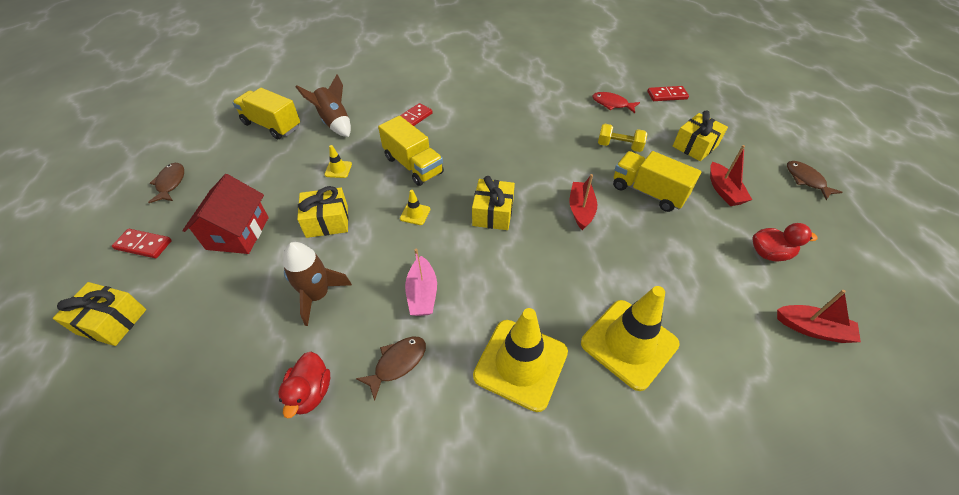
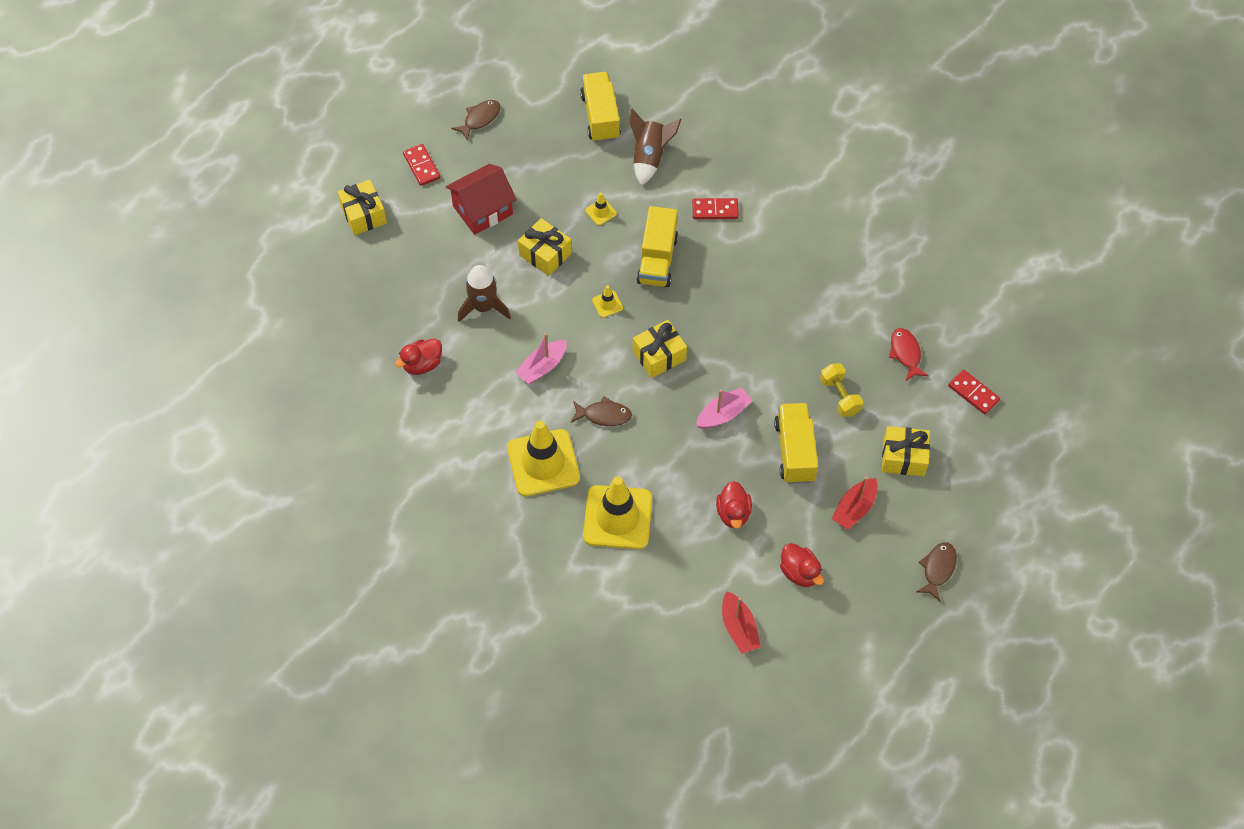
camera: 50 degrees right, 10 degrees up
(397, 363) = (481, 394): brown fish -> brown fish (604, 415)
(581, 210) = (723, 414): red boat -> pink boat
(681, 259) = (733, 513): none -> red duck

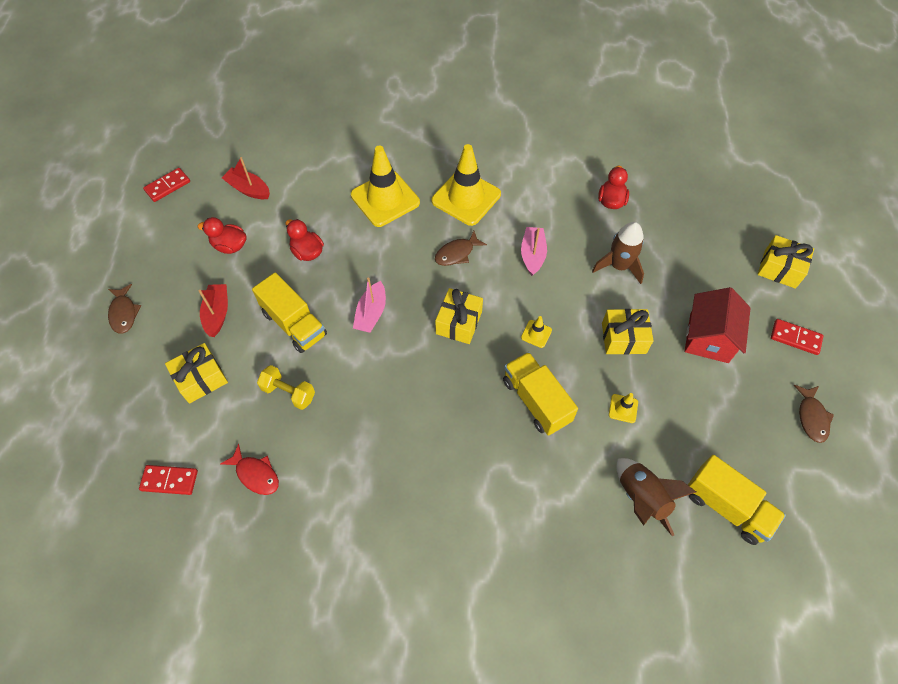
camera: 140 degrees right, 0 degrees up
(715, 210) = (534, 489): red domino -> red domino (167, 186)

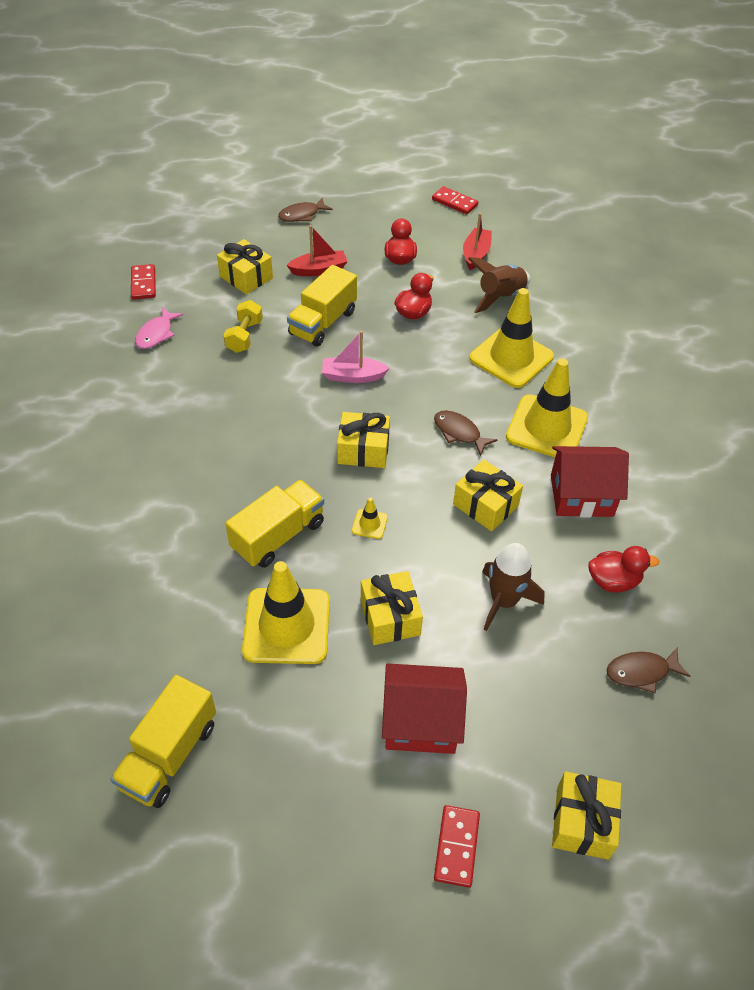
camera: 75 degrees right, 10 degrees down
(256, 474) = (156, 334): red fish -> pink fish
(532, 255) = (485, 505): pink boat -> yellow gift
(535, 196) = (581, 495): none -> red house
(623, 408) = (287, 626): yellow traffic cone -> yellow traffic cone, size x2.41
(641, 498) = (169, 656): brown rocket -> brown rocket (500, 297)
(811, 417) = (322, 870): brown fish -> brown fish (641, 672)

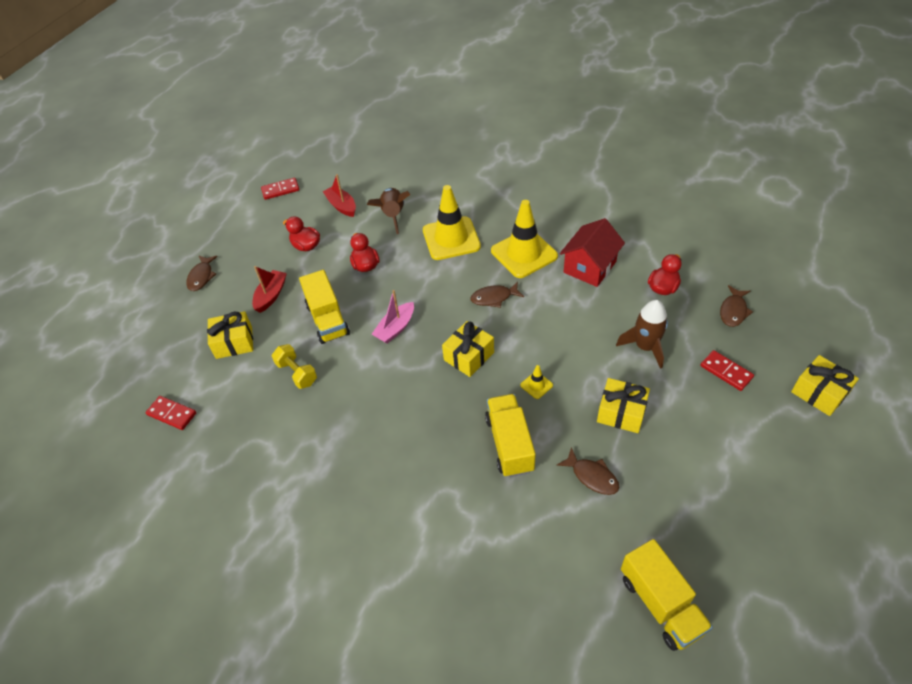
camera: 50 degrees left, 0 degrees up
(156, 334) = (239, 430): pink fish -> none
(287, 626) = (592, 476): yellow traffic cone -> brown fish
(421, 722) = (711, 437): red house -> none
(457, 847) = (809, 464): red domino -> red domino (726, 372)
(485, 505) = (564, 316): yellow gift -> none

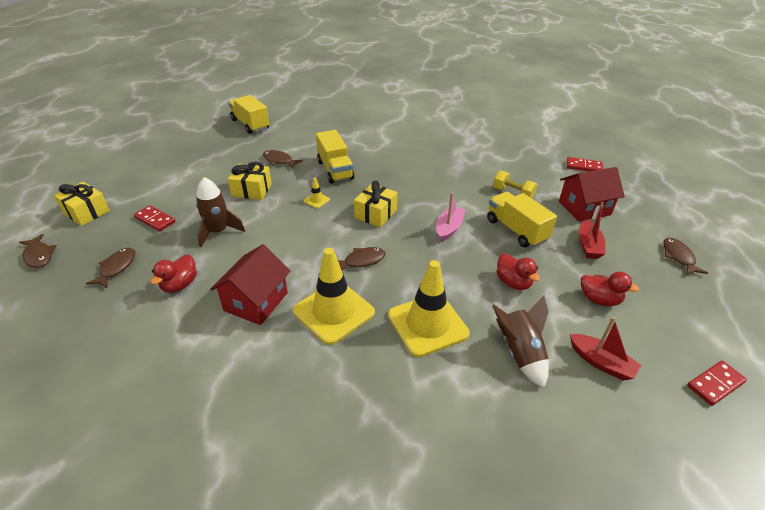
camera: 165 degrees right, 10 degrees down
(234, 342) = (584, 208): yellow gift -> red house
(825, 332) = (39, 256): none -> brown fish

